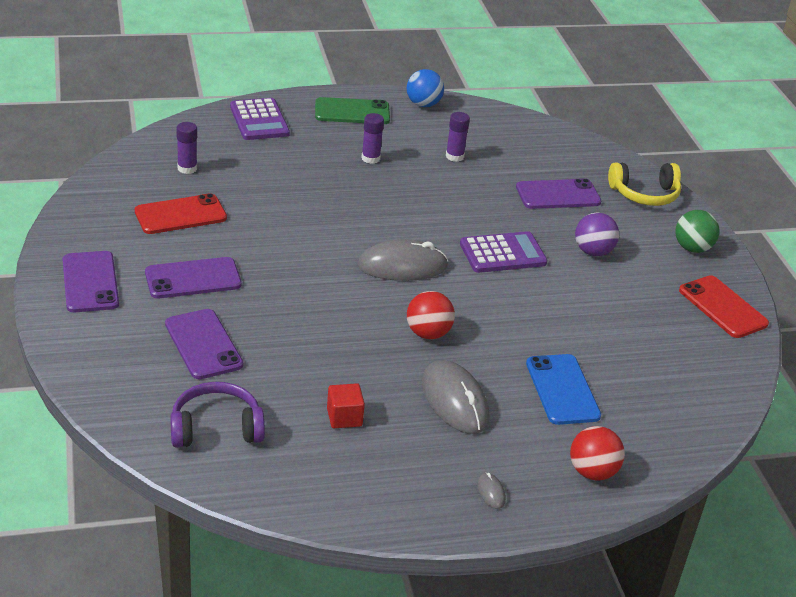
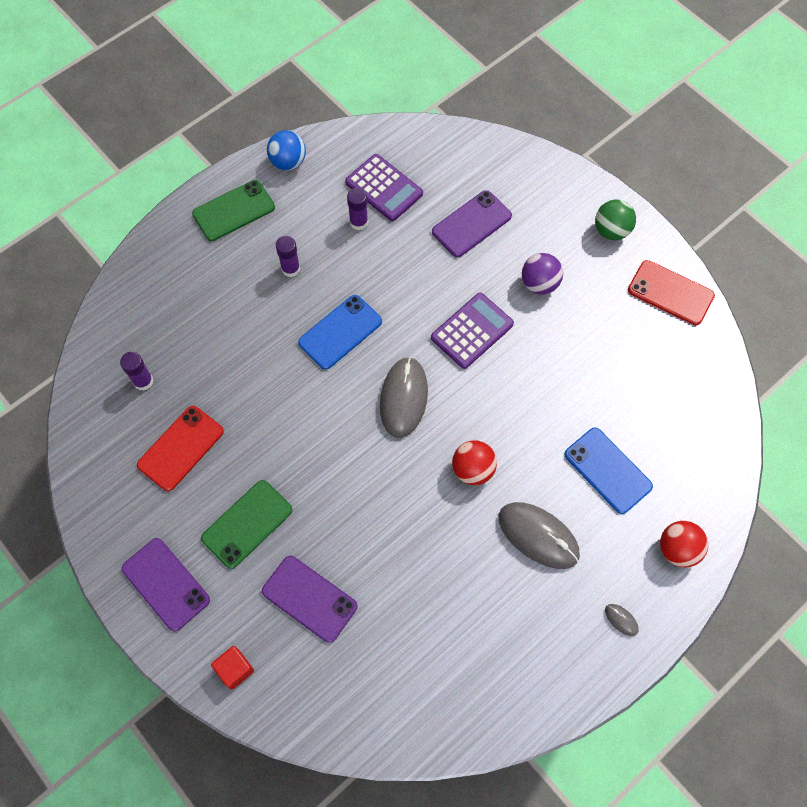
camera: 25 degrees left, 30 degrees up
(193, 279) = (247, 524): purple phone -> green phone
(216, 428) = (383, 687): purple headphones -> none
(259, 120) = (160, 273): purple calculator -> purple calculator (384, 188)
(344, 417) = (470, 610): red cube -> red cube (235, 669)
(380, 208) = (340, 332): none -> blue phone
(402, 266) = (403, 398): grey mouse -> grey mouse turned 45 degrees counterclockwise
(644, 194) = (538, 180): yellow headphones -> none

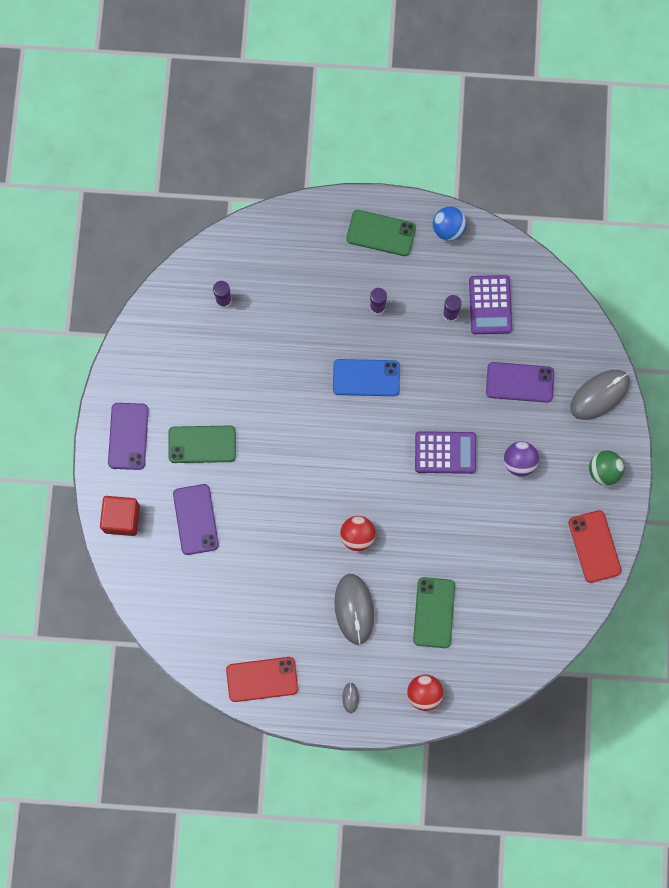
camera: 45 degrees right, 10 degrees up
(181, 448) = (207, 363): red phone -> red phone (262, 679)
(235, 669) = (122, 518): red cube -> red cube, size x1.56
(403, 398) = (361, 455): grey mouse -> grey mouse (599, 395)
(607, 470) = (434, 612): blue phone -> green phone

